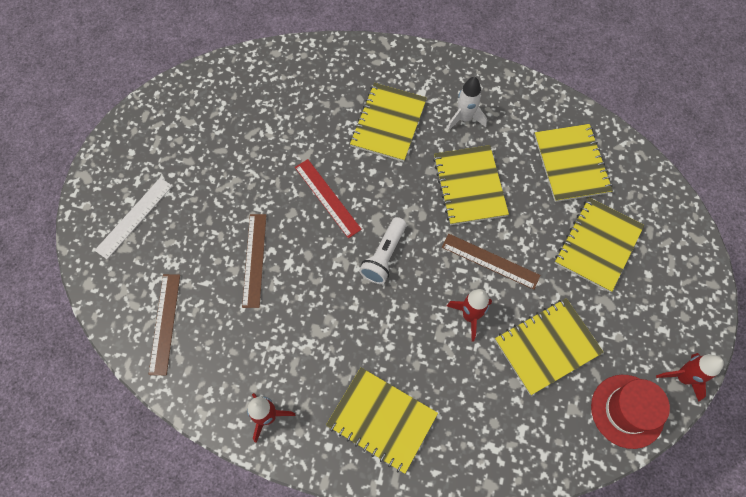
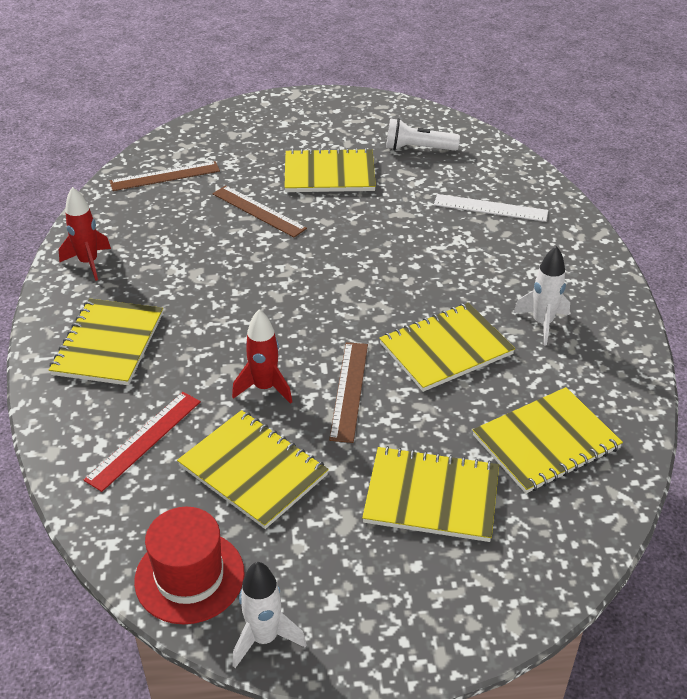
camera: 70 degrees right, 25 degrees down
(134, 217) = (267, 130): white ruler -> white ruler (490, 208)
(254, 260) = (258, 211): brown ruler -> brown ruler turned 60 degrees clockwise
(327, 198) = (360, 241): red ruler -> red ruler (144, 440)
(384, 256) = (309, 299): white flashlight -> white flashlight (418, 148)
(388, 123) = (488, 262): yellow notebook -> yellow notebook (329, 174)
(682, 377) = (264, 638): red rocket -> white rocket

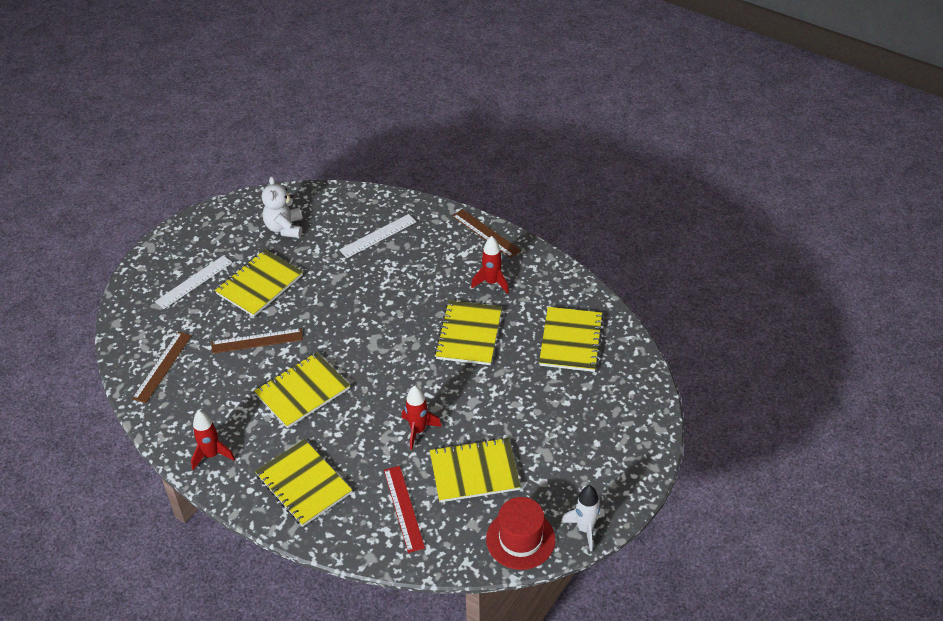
camera: 50 degrees left, 5 degrees up
(285, 137) = (194, 282): none -> white ruler
(349, 390) = (457, 395): brown ruler -> brown ruler (486, 233)
(418, 148) = (284, 228): white flashlight -> white teddy bear
(431, 496) = (561, 409): yellow notebook -> yellow notebook (302, 391)
(542, 323) = (491, 282): white rocket -> red rocket

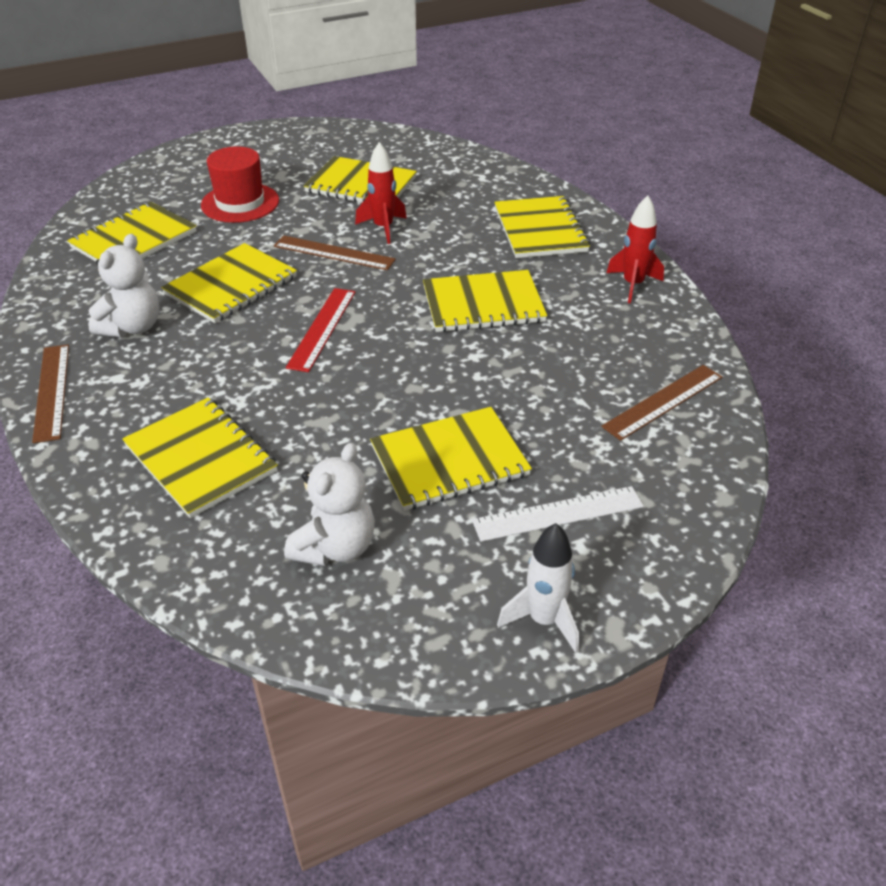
camera: 150 degrees left, 5 degrees down
(257, 341) = (505, 381): brown ruler -> brown ruler (334, 253)
(378, 236) = (201, 458): white ruler -> yellow notebook
(404, 508) = (452, 184): red ruler -> red ruler (322, 328)
(491, 282) = (132, 327): red rocket -> white teddy bear
(520, 539) = (369, 139): red hat -> red hat (240, 203)
(585, 529) = (310, 129): white rocket -> white rocket (544, 620)

